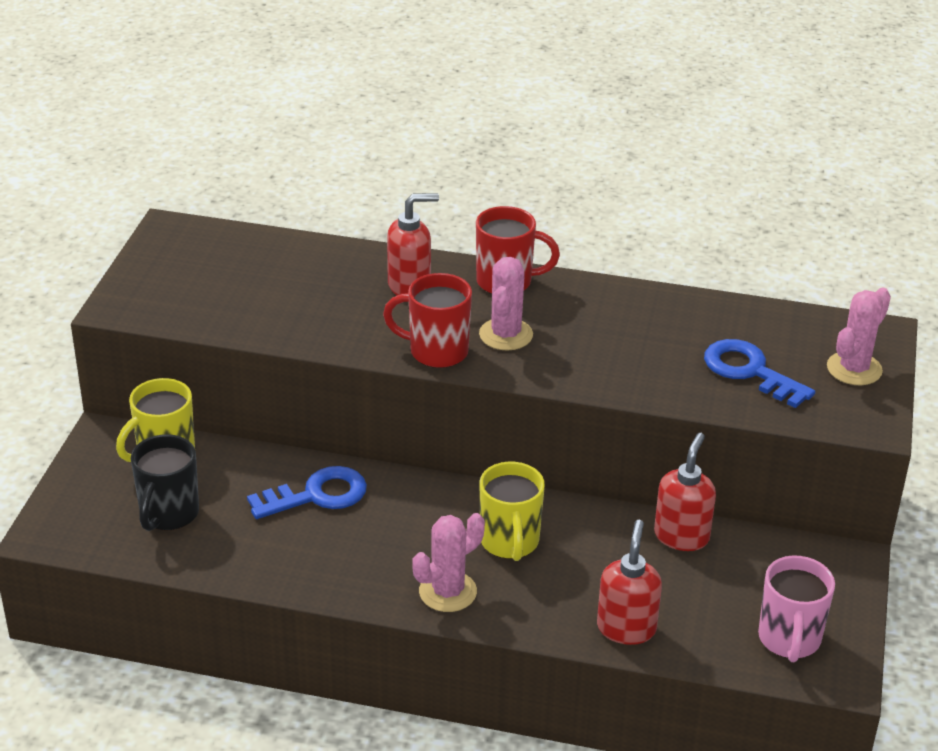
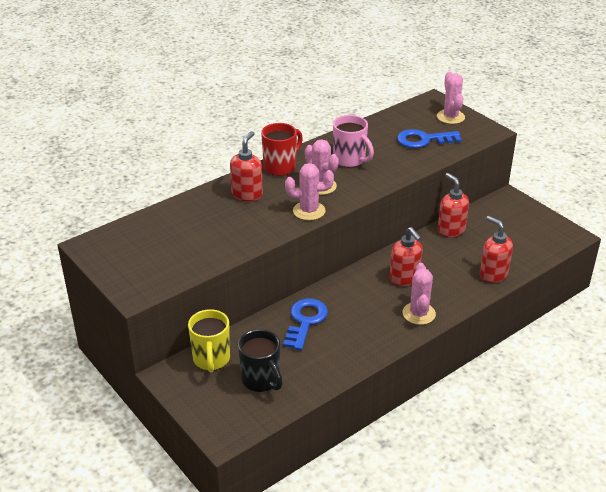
camera: 50 degrees left, 0 degrees up
(436, 352) = (309, 211): red mug -> pink cactus
(510, 542) = (404, 278): yellow mug -> red soap dispenser
(789, 640) = (540, 236): pink mug -> pink mug (350, 160)

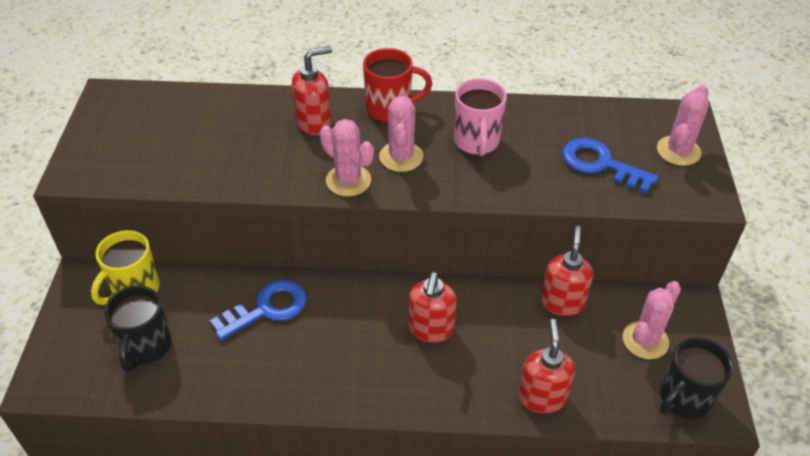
camera: 40 degrees right, 10 degrees up
(418, 314) = (391, 385): pink cactus -> pink cactus (645, 340)
(551, 238) = (683, 399): none -> black mug

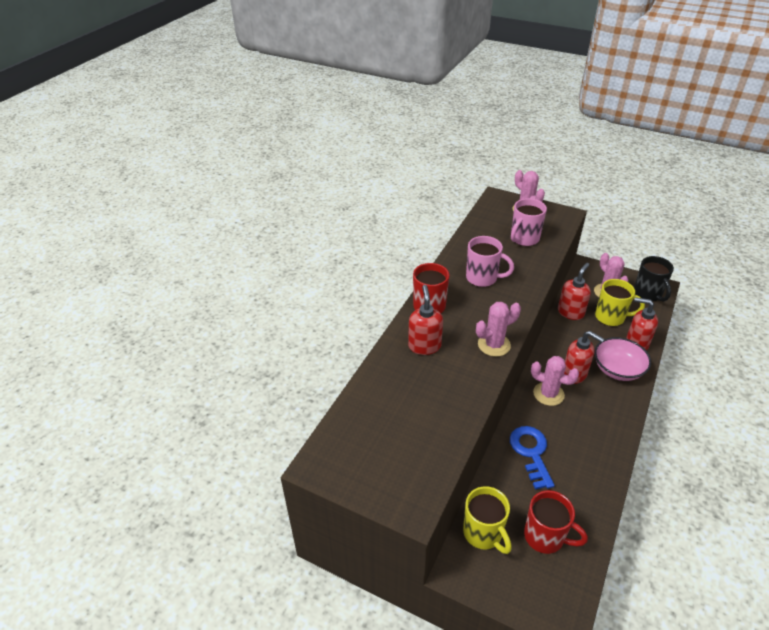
camera: 65 degrees left, 5 degrees down
(146, 347) = (545, 537): black mug -> red mug
(401, 157) = (481, 314): pink cactus -> pink cactus (548, 394)
(469, 380) = (617, 369): none -> pink bowl
(562, 302) = (570, 312): red soap dispenser -> red soap dispenser turned 90 degrees clockwise
(586, 355) = (611, 317): none -> yellow mug
(600, 164) = (524, 239): blue key -> pink mug

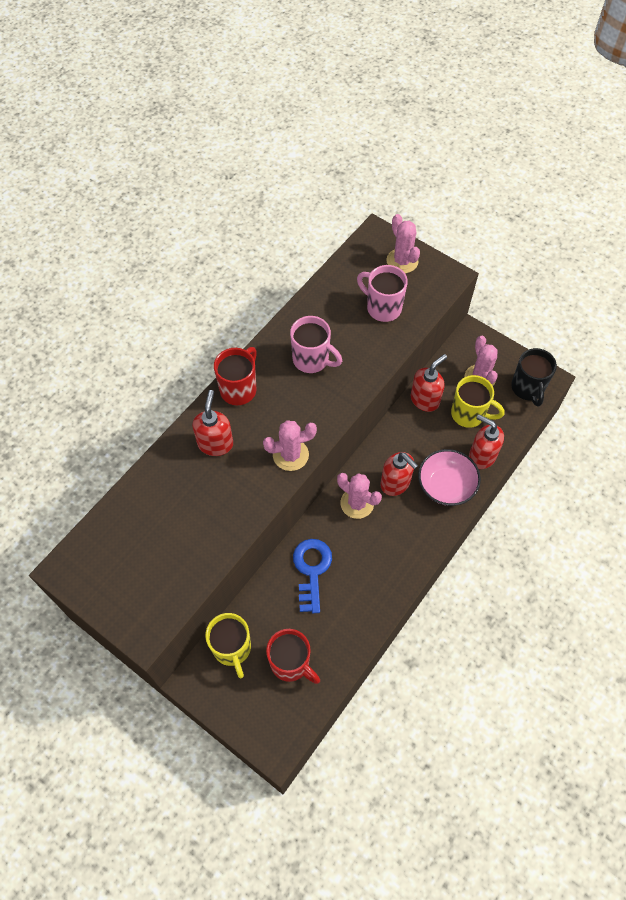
camera: 10 degrees right, 20 degrees up
(524, 239) = (382, 308): pink mug -> pink mug turned 75 degrees clockwise

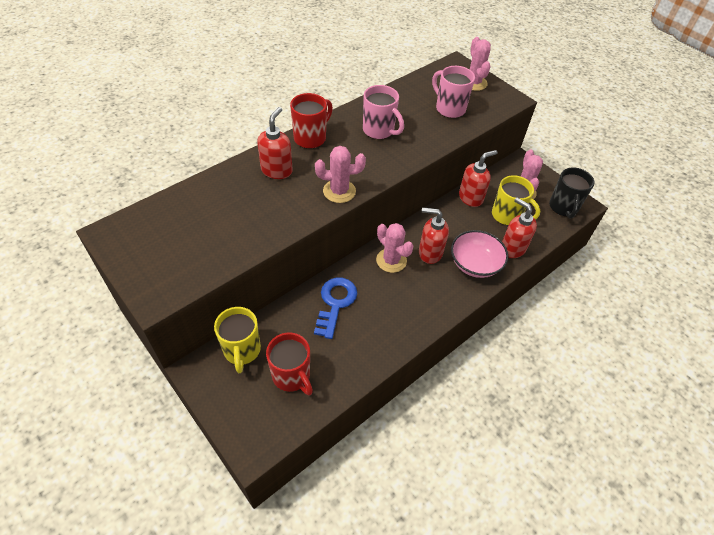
camera: 10 degrees right, 10 degrees down
(395, 483) = (430, 253): red soap dispenser -> red soap dispenser turned 135 degrees clockwise

